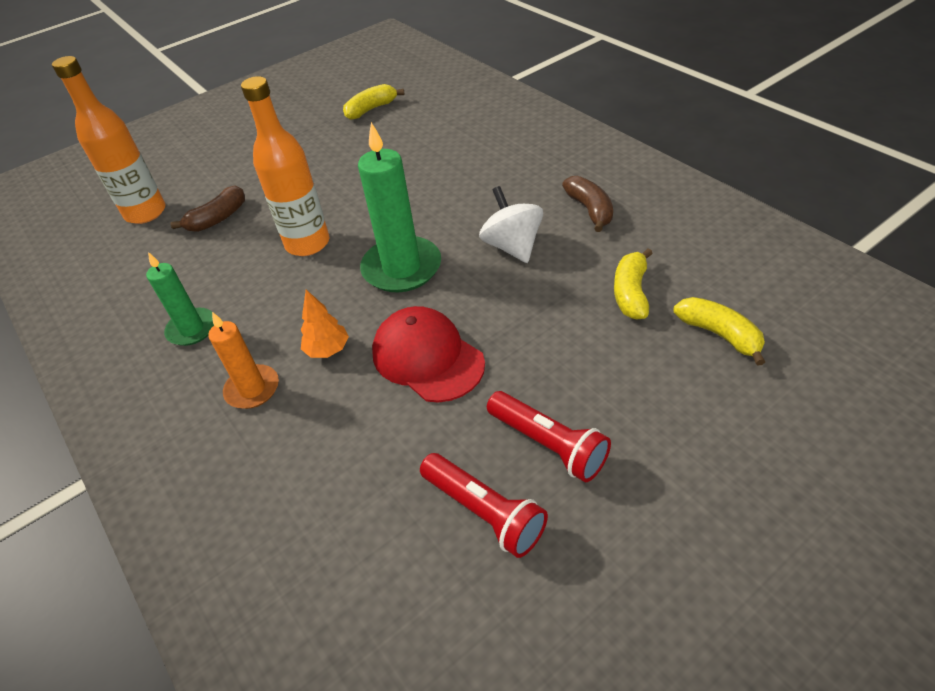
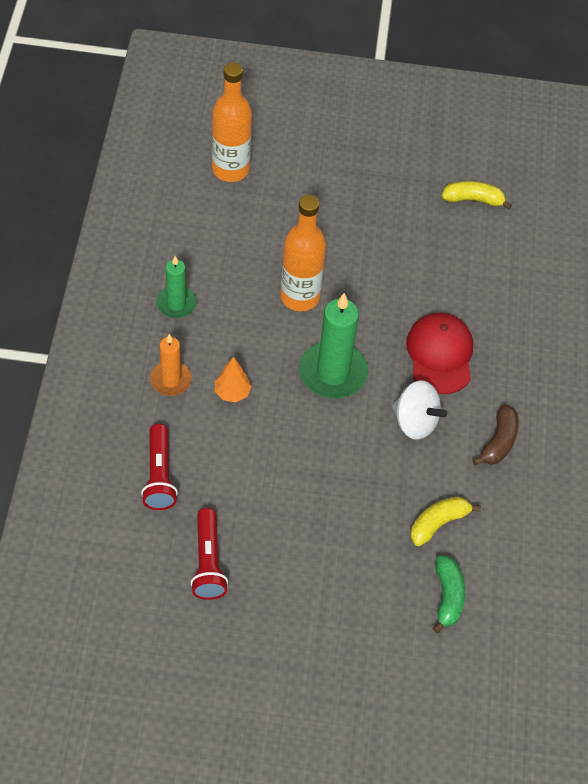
camera: 35 degrees right, 10 degrees up
(218, 218) = (268, 219): brown banana -> none
(427, 357) = (277, 450): red cap -> red cap (440, 355)
(512, 246) = (415, 422): white spinning top -> white spinning top turned 105 degrees clockwise
(548, 444) = (277, 561): red flashlight -> red flashlight (159, 475)
(719, 334) = (447, 596): yellow banana -> green banana

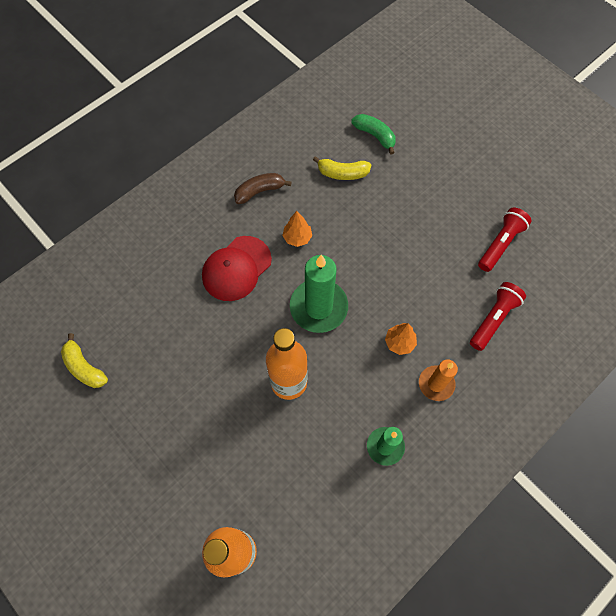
camera: 135 degrees left, 10 degrees up
(415, 422) = (297, 238): white spinning top -> orange tree
(447, 596) = (375, 136): green banana -> green banana turned 90 degrees clockwise

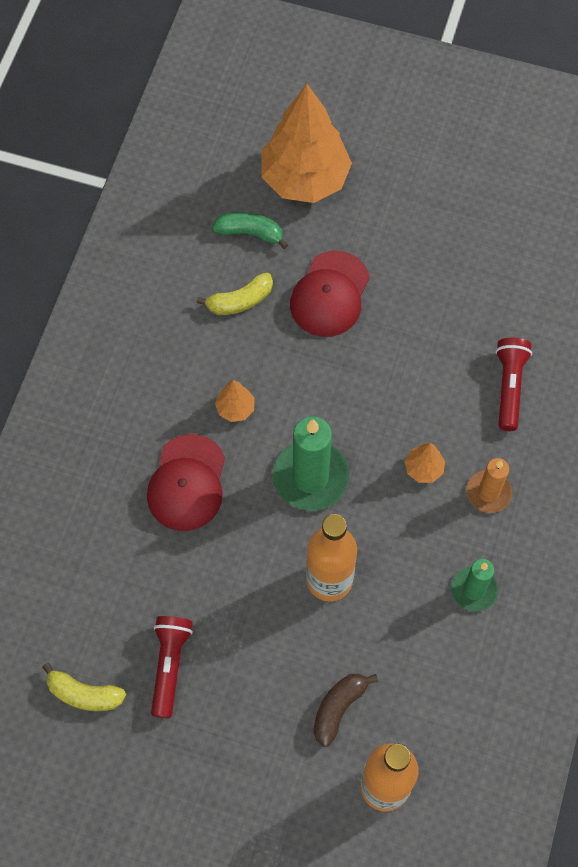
camera: 30 degrees left, 0 degrees up
(259, 191) = (154, 375): brown banana -> brown banana (338, 708)
(404, 197) = (330, 294): none -> red cap
(431, 120) = (305, 179): none -> orange tree
(500, 244) = (469, 294): red flashlight -> red flashlight (169, 665)

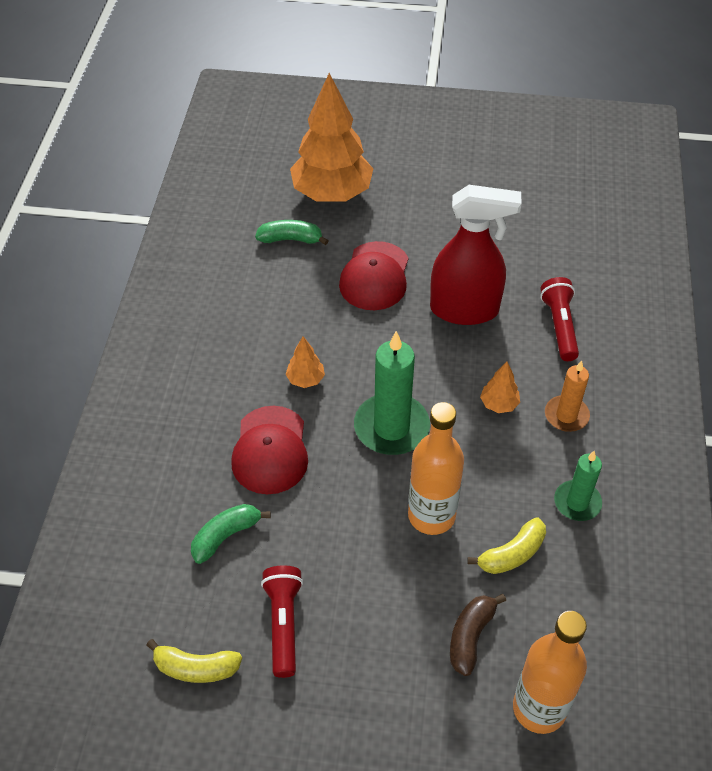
camera: 10 degrees left, 15 degrees down
(130, 568) = (226, 536): none -> green banana
(240, 301) = (292, 292): yellow banana -> yellow banana (512, 554)
(415, 351) = (465, 310): none -> red spray bottle

